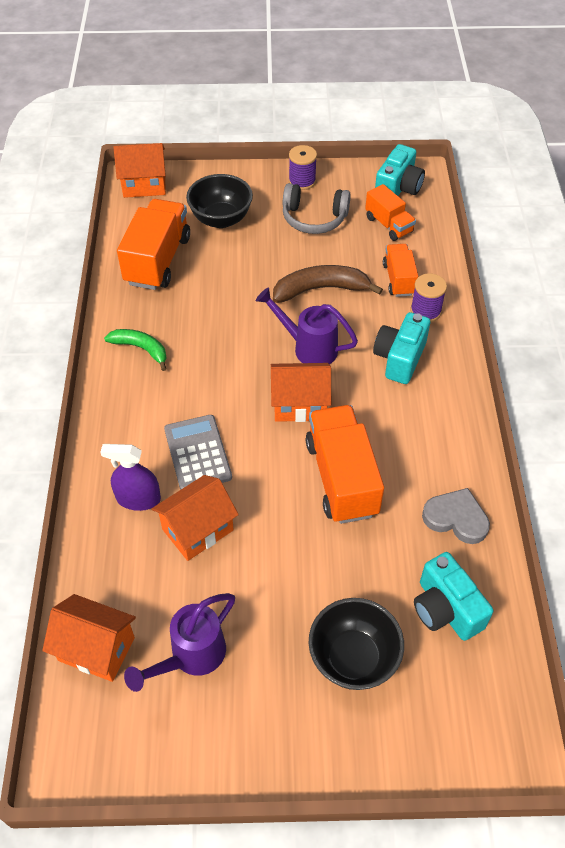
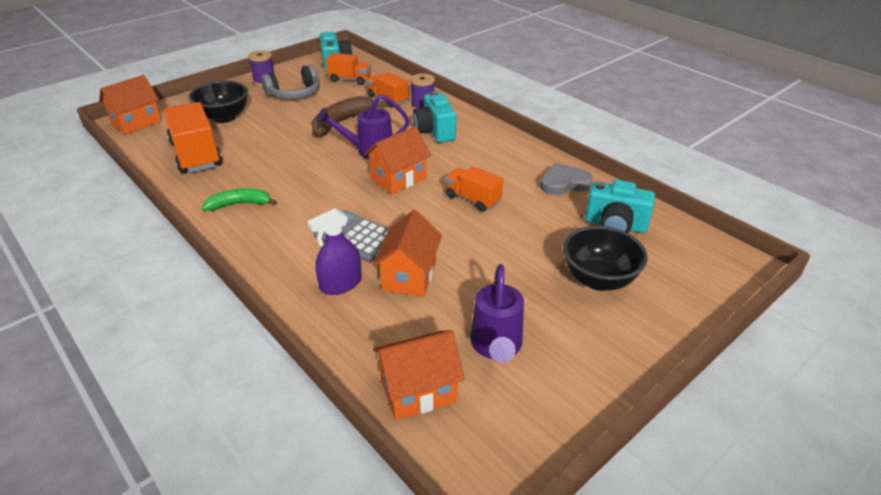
camera: 40 degrees left, 15 degrees down
(341, 478) = (472, 199): orange truck -> orange truck, size x0.58

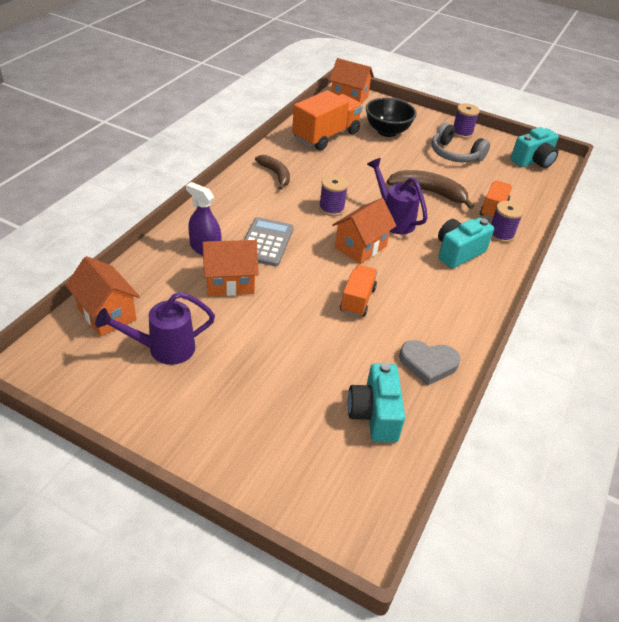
camera: 65 degrees right, 5 degrees up
(239, 204) = (275, 174): green banana -> brown banana
(328, 181) = (331, 208): none -> purple spool
(350, 79) = (509, 177): orange truck -> none
(398, 179) = (360, 247): orange house -> orange house turned 75 degrees counterclockwise
(564, 183) = (428, 363): grey heart -> grey heart turned 135 degrees clockwise
(598, 279) = (277, 408): black bowl -> none

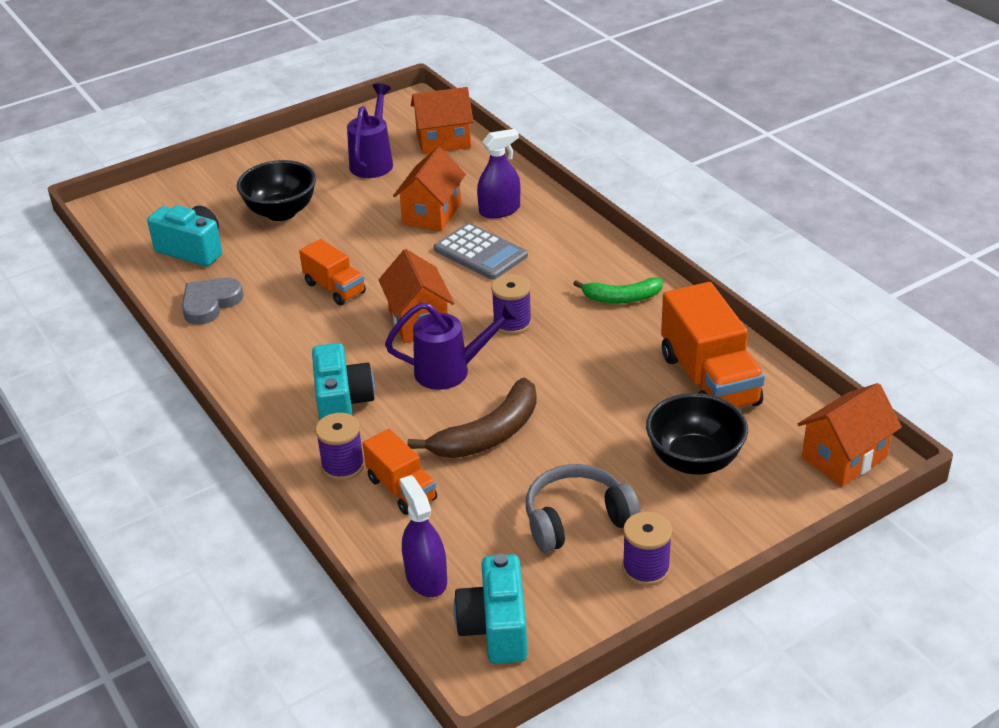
camera: 125 degrees right, 5 degrees down
(275, 174) = (622, 298): brown banana -> green banana
(281, 378) = (281, 212): none -> black bowl
(532, 186) = (426, 578): none -> purple spray bottle

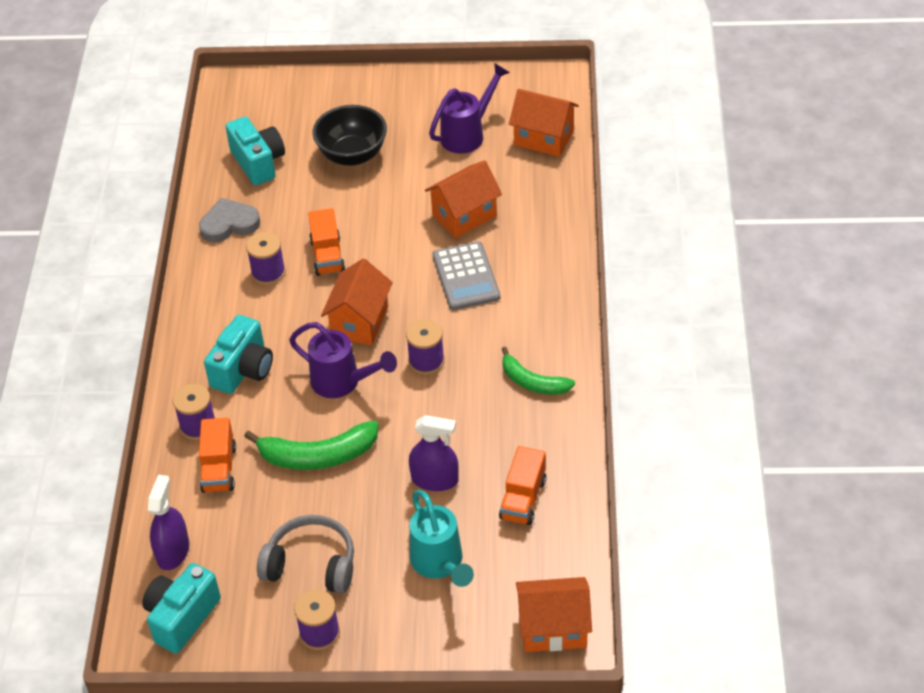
camera: 35 degrees right, 10 degrees up
(289, 323) = (268, 273): none -> purple spool
(489, 434) = (318, 455): brown banana -> green banana
(499, 210) = (521, 239): purple spray bottle -> purple spray bottle (435, 479)
(694, 460) = (440, 564): black bowl -> turquoise watering can
(709, 380) = (523, 499): orange truck -> orange truck, size x0.58

